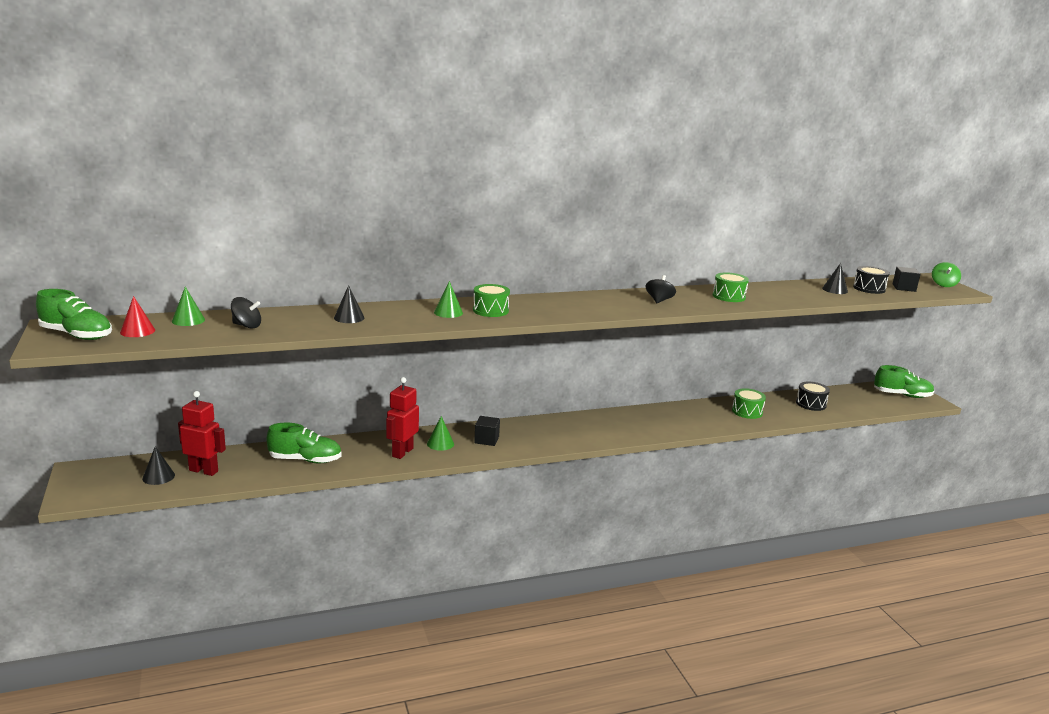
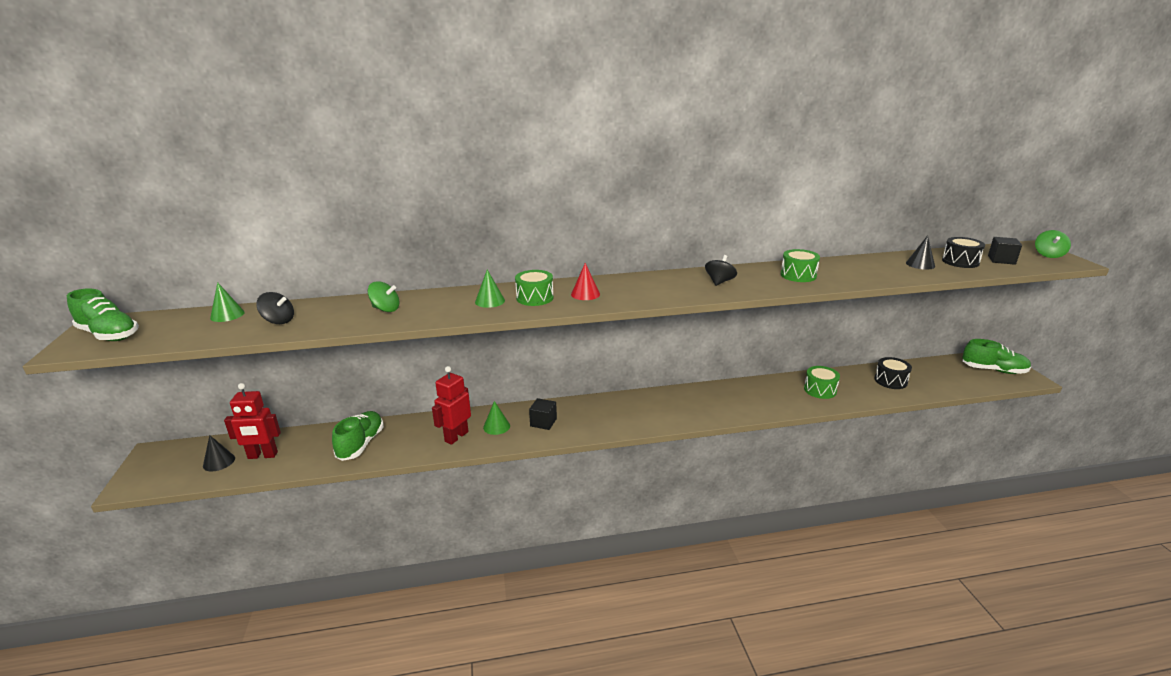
camera: 10 degrees right, 5 degrees up
(137, 331) = (170, 329): red cone -> red cone (585, 294)
(204, 471) = (262, 455): red robot -> red robot turned 150 degrees clockwise
(305, 460) = (361, 444): green shoe -> green shoe turned 90 degrees counterclockwise
(349, 318) = (385, 309): black cone -> green spinning top

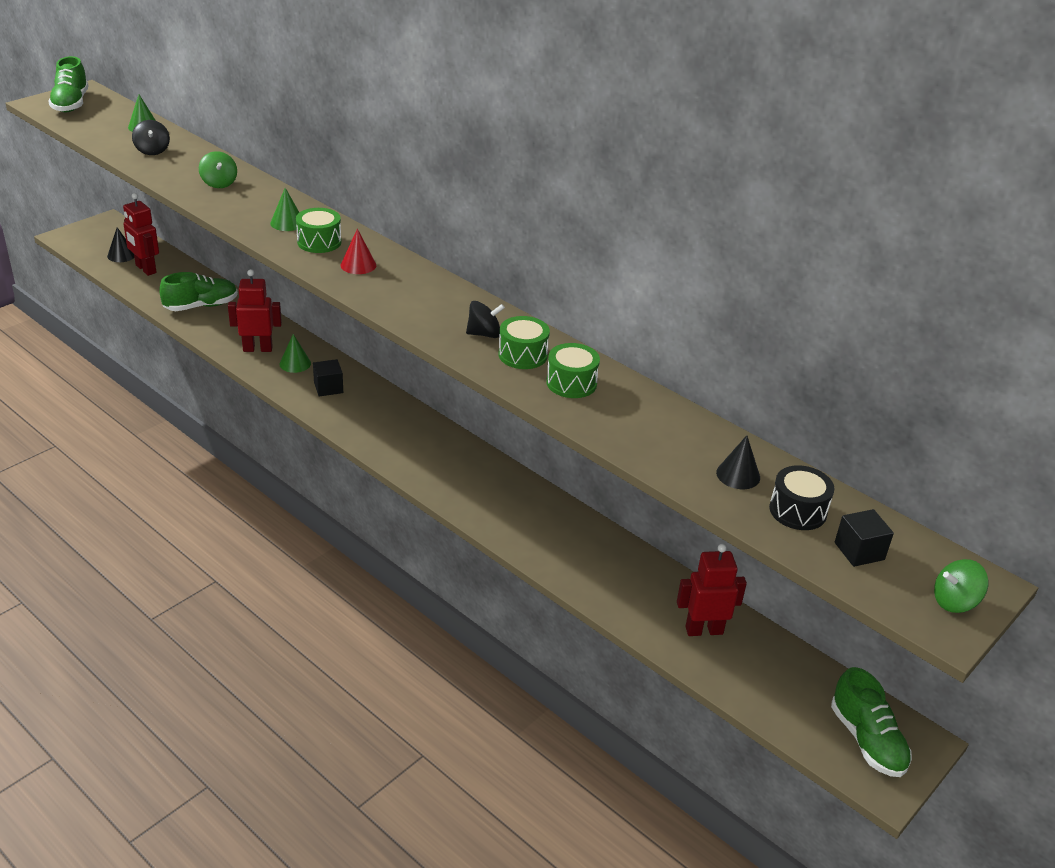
camera: 50 degrees right, 10 degrees up
(820, 390) = (605, 568): green drum -> green drum (523, 355)
(890, 381) = (704, 630): black drum -> red robot

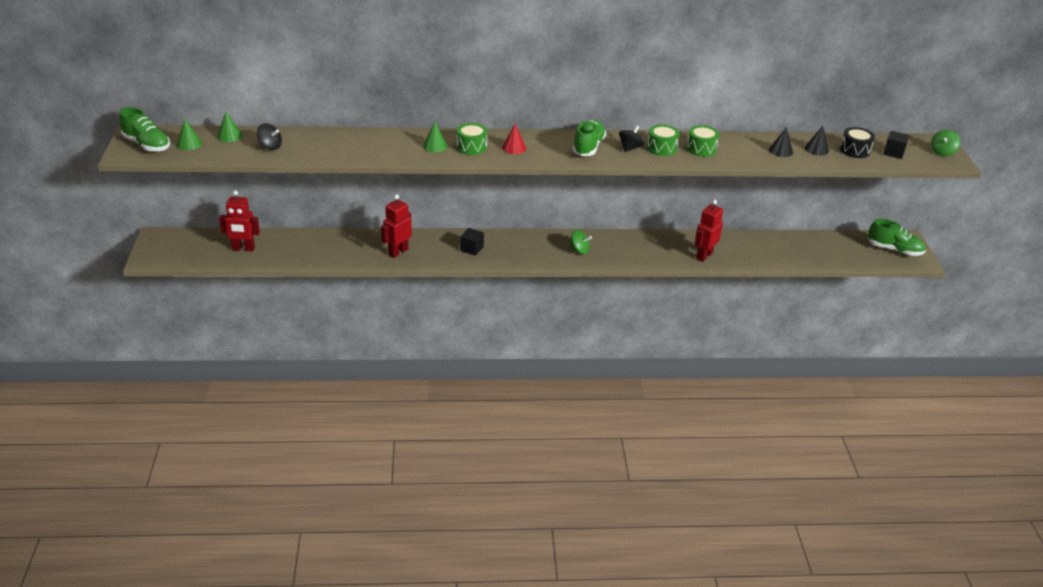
camera: 45 degrees left, 0 degrees up
(121, 255) = (210, 249): black cone -> black cone (781, 151)
(201, 306) = (320, 249): green shoe -> green shoe (588, 147)
(219, 183) = (352, 144): green spinning top -> green spinning top (579, 250)
(295, 363) = (432, 247): green cone -> green cone (189, 144)
(704, 630) = (791, 248): red robot -> red robot (704, 256)

